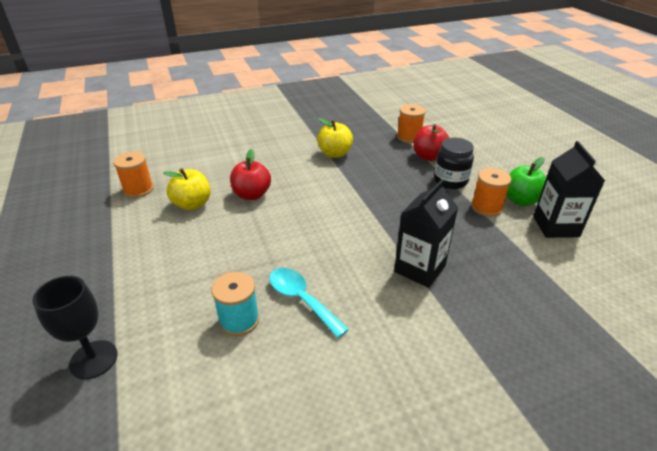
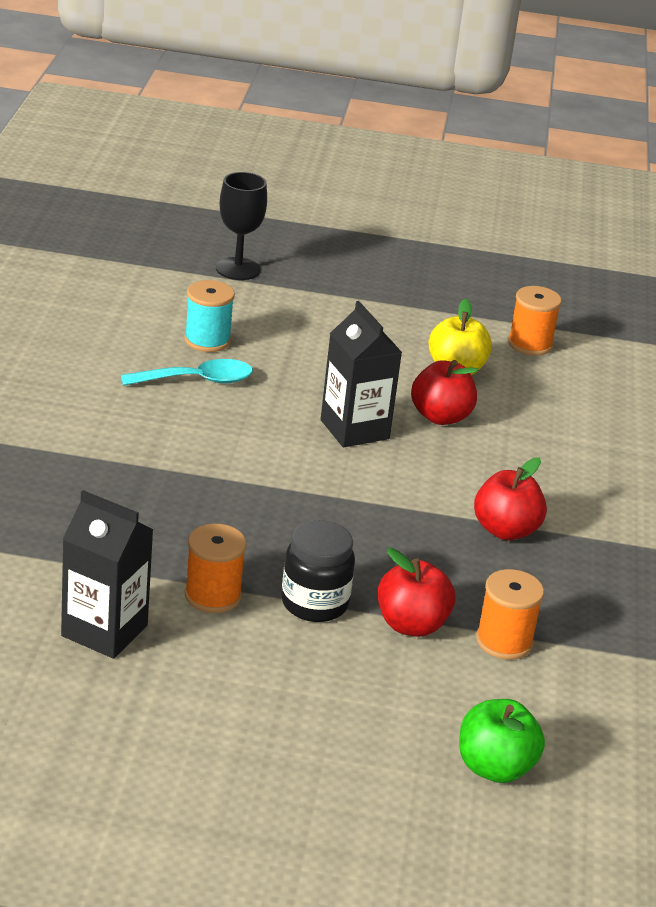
camera: 115 degrees right, 5 degrees down
(335, 154) = (505, 530): yellow apple -> red apple
(420, 269) = (157, 471): black carton -> black carton (354, 429)
(521, 200) = (194, 642): green apple -> green apple (494, 767)

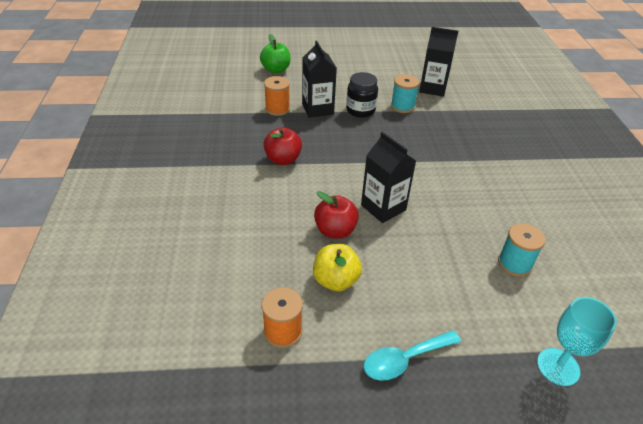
camera: 170 degrees right, 10 degrees up
(197, 380) = (493, 224): turquoise spoon -> turquoise spoon (404, 360)
(213, 595) = (402, 106): orange spool -> turquoise spool
(238, 269) = (558, 366): black goblet -> turquoise goblet
(411, 625) = (317, 109): red apple -> black carton

